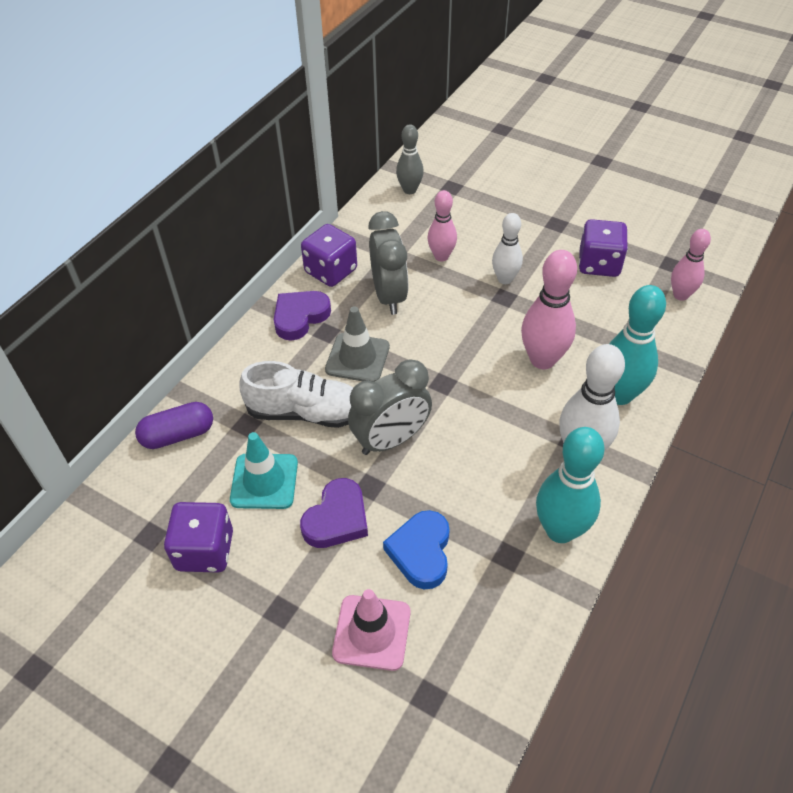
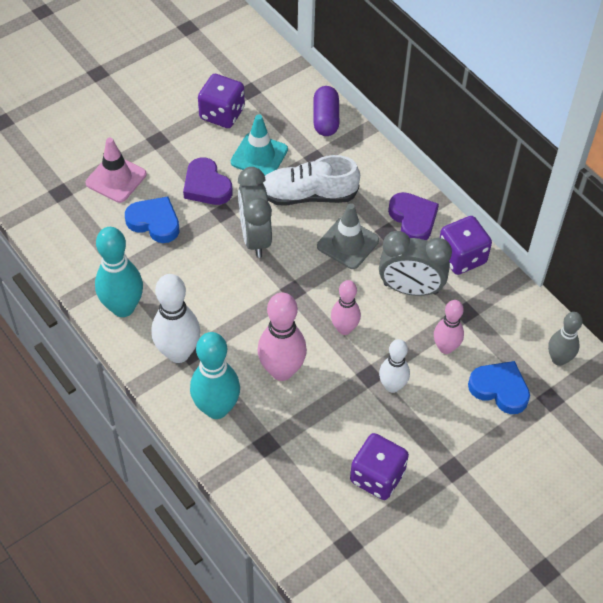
camera: 110 degrees right, 5 degrees up
(306, 412) = (308, 195): white shoe -> white shoe turned 60 degrees clockwise
(462, 215) = (499, 389): none -> blue heart
(680, 295) = (303, 526): pink bowling pin -> pink bowling pin (344, 328)

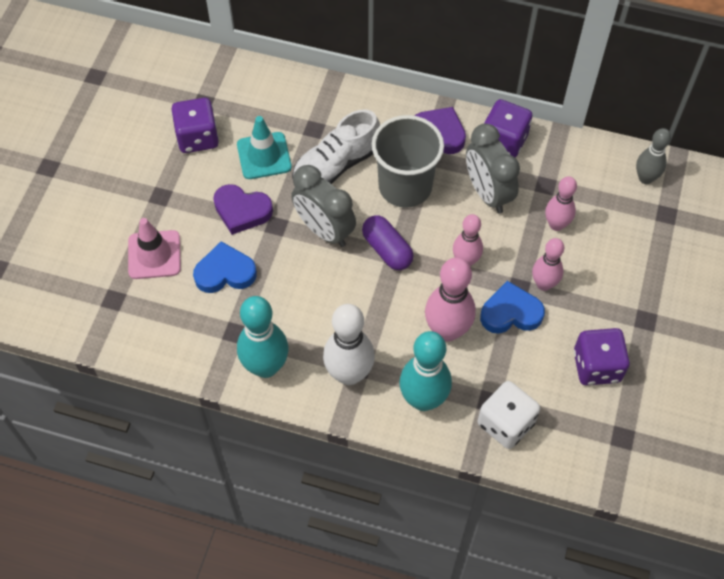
camera: 35 degrees left, 5 degrees up
(263, 469) = (505, 423): none -> white dice
(325, 119) = (292, 89): purple capsule -> purple capsule (387, 250)
(348, 243) = (405, 186): grey traffic cone -> grey cup
(392, 386) = (544, 284): white bowling pin -> pink bowling pin
(410, 289) = (487, 193): grey clock -> grey clock turned 90 degrees clockwise
(499, 389) = (624, 231): blue heart -> blue heart (510, 313)

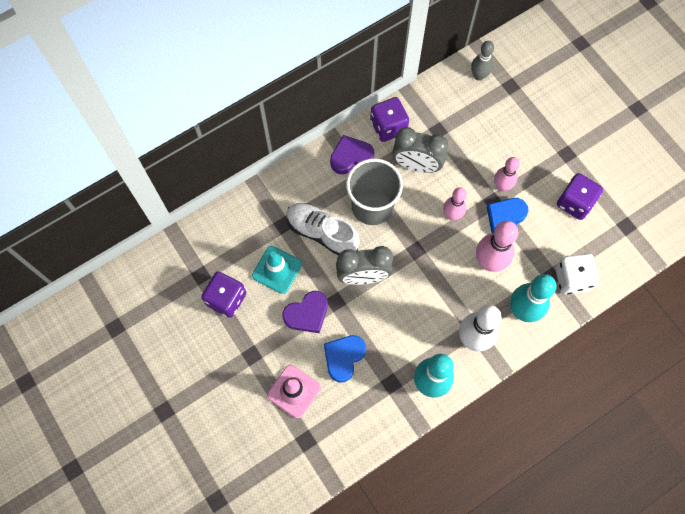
camera: 50 degrees left, 10 degrees up
(336, 165) = (322, 233): white shoe -> white shoe turned 120 degrees clockwise
(387, 250) = (407, 251): purple capsule -> none
(556, 224) = (469, 147): pink bowling pin -> none

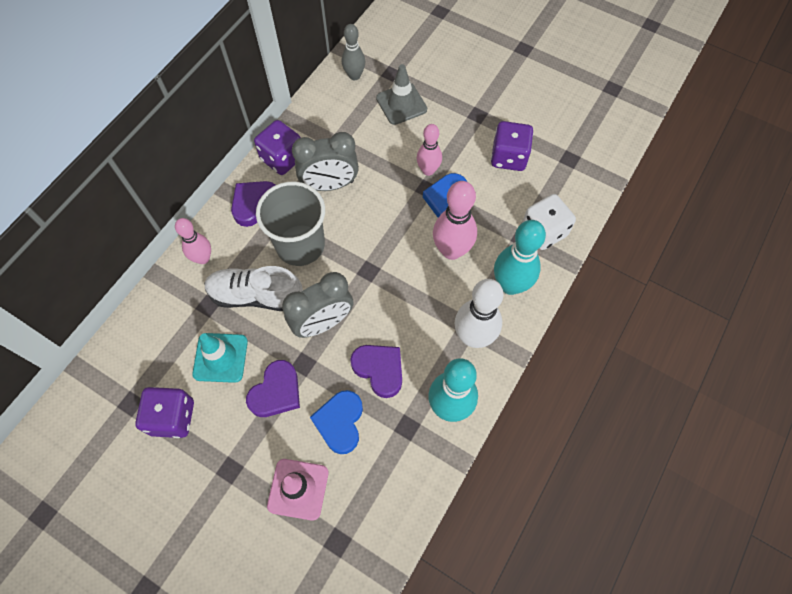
camera: 25 degrees left, 5 degrees down
(390, 331) = (379, 370): none -> purple heart
(452, 215) = (390, 219): pink bowling pin -> pink bowling pin (203, 258)
(507, 118) = (401, 104): none -> grey traffic cone

